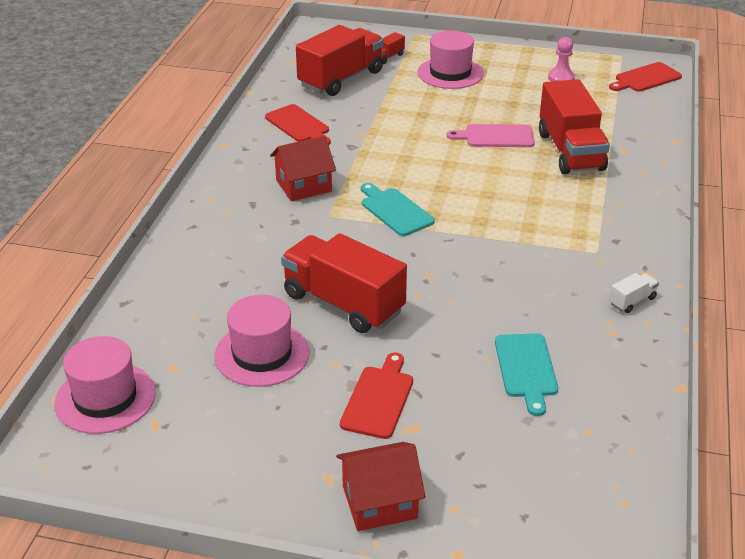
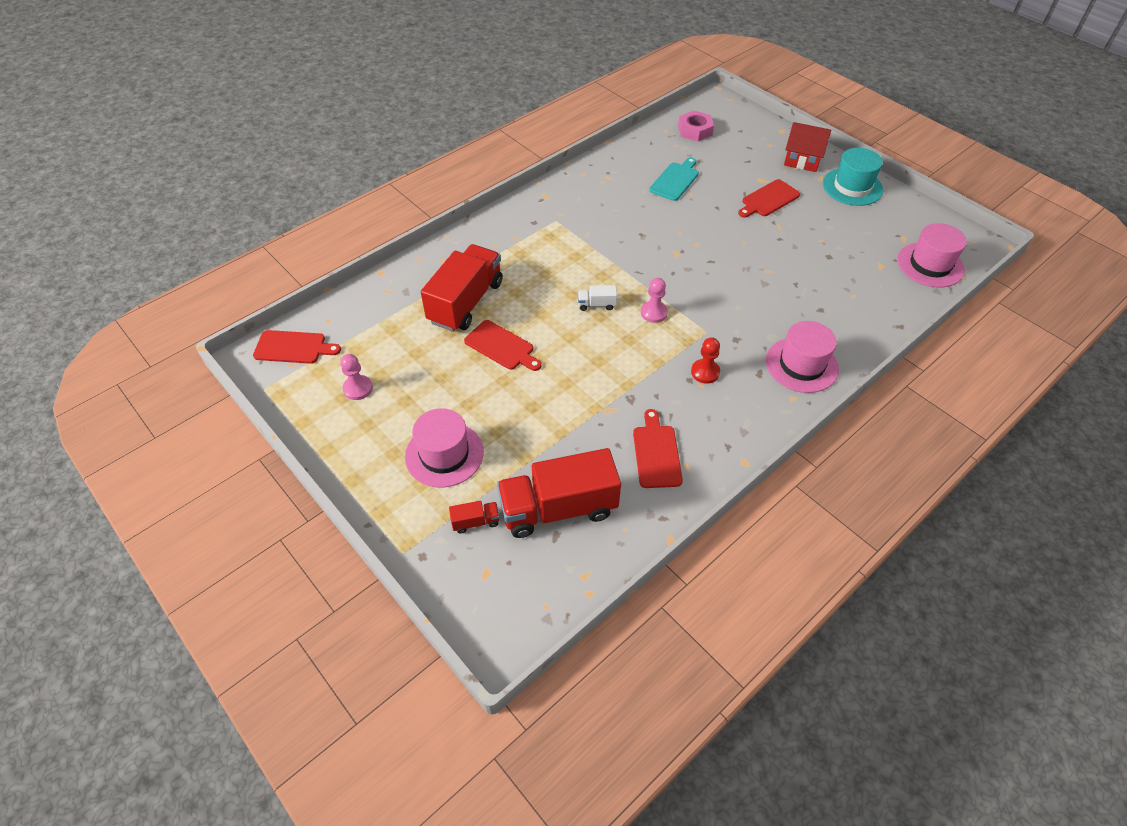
camera: 145 degrees left, 15 degrees up
(262, 354) = (820, 250): pink hat -> pink hat (801, 365)
(270, 484) = (852, 187): none -> turquoise hat
(303, 186) = (705, 372): red house -> red pawn
(343, 303) = (748, 259): red truck -> none
(395, 211) = (654, 313): turquoise cutting board -> pink pawn
(496, 136) = (501, 346): pink cutting board -> red cutting board
(591, 476) = (695, 130): none -> pink nut
(632, 301) = (575, 186): white truck -> white truck (596, 305)

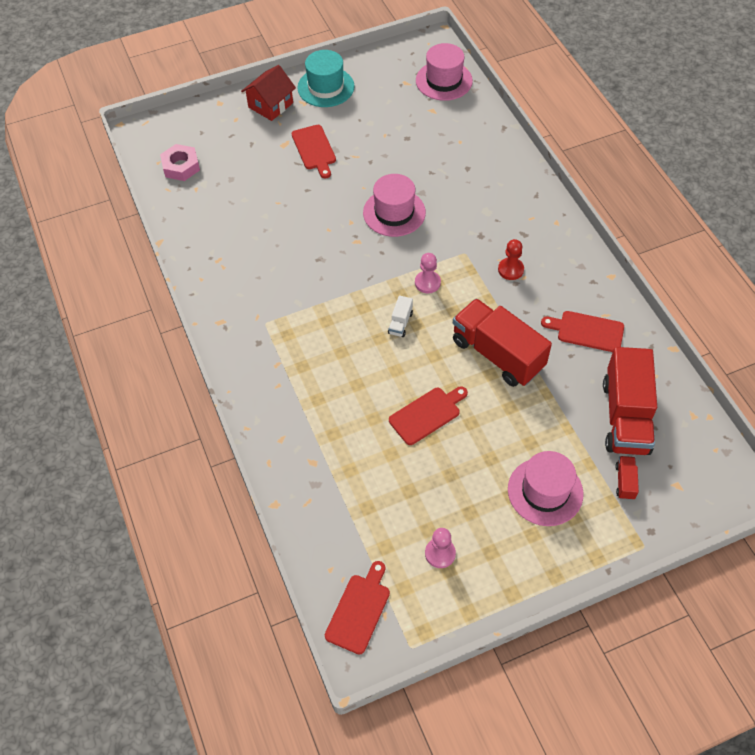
camera: 70 degrees left, 5 degrees up
(466, 302) = (354, 431): red truck -> red truck (497, 354)
(675, 180) = (251, 208): turquoise cutting board -> none
(801, 365) = (524, 204): pink hat -> pink hat (394, 212)

